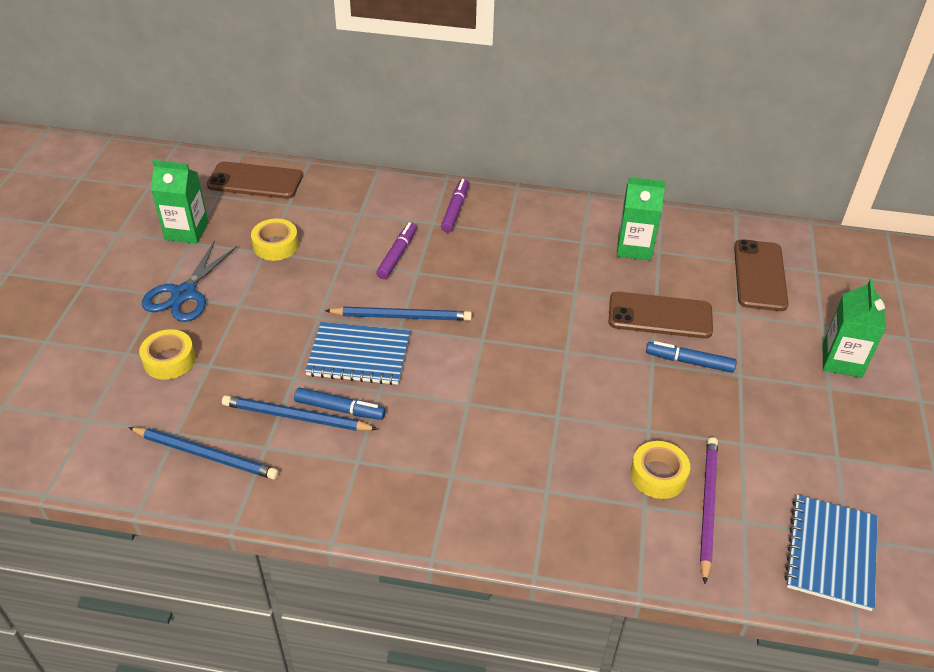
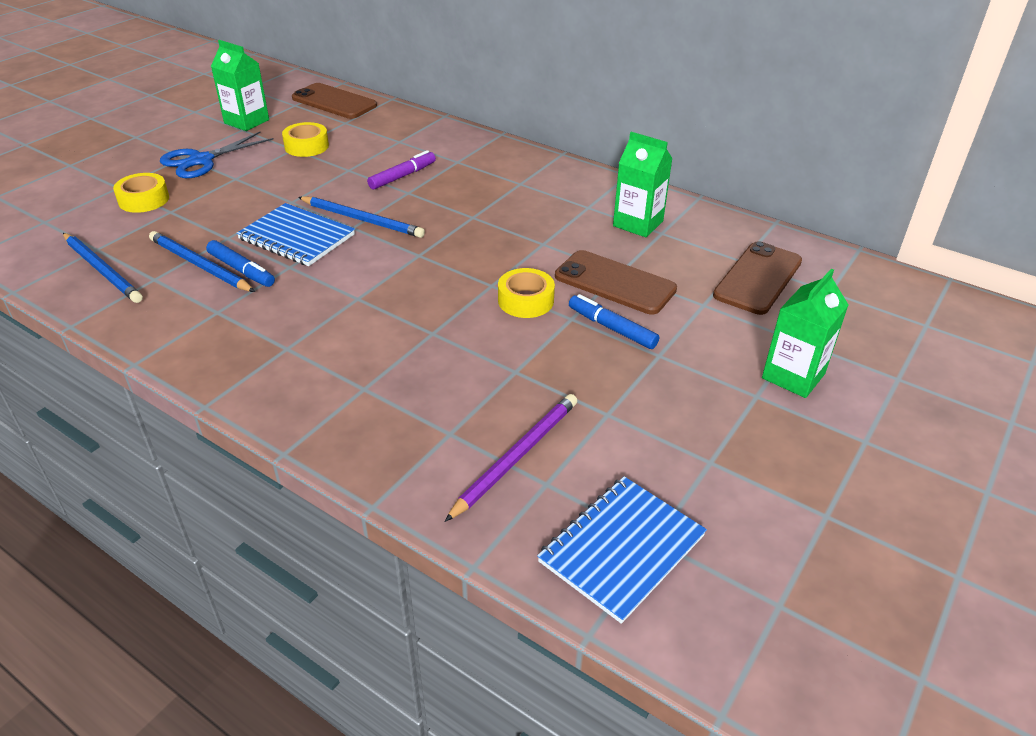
camera: 25 degrees right, 5 degrees down
(455, 210) = (487, 157): purple marker -> none
(658, 475) = (489, 412): yellow tape -> yellow tape (525, 300)

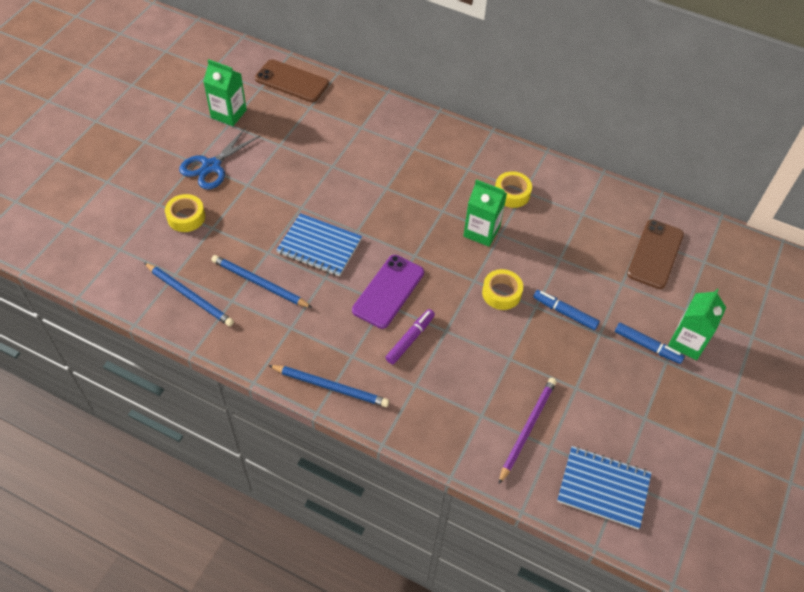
camera: 10 degrees left, 15 degrees up
(241, 270) = (292, 285): blue marker -> blue marker (647, 346)
(306, 146) = (289, 141): yellow tape -> yellow tape (512, 193)
(362, 219) = (361, 222): blue pencil -> blue pencil (330, 386)
(368, 286) = (388, 291): none -> purple phone
(402, 176) = (376, 170): purple marker -> purple marker (410, 339)
(615, 283) = (558, 269): brown phone -> none
(621, 549) = (603, 488): blue notebook -> blue notebook turned 75 degrees clockwise
(638, 223) = (564, 206): green carton -> green carton (481, 231)

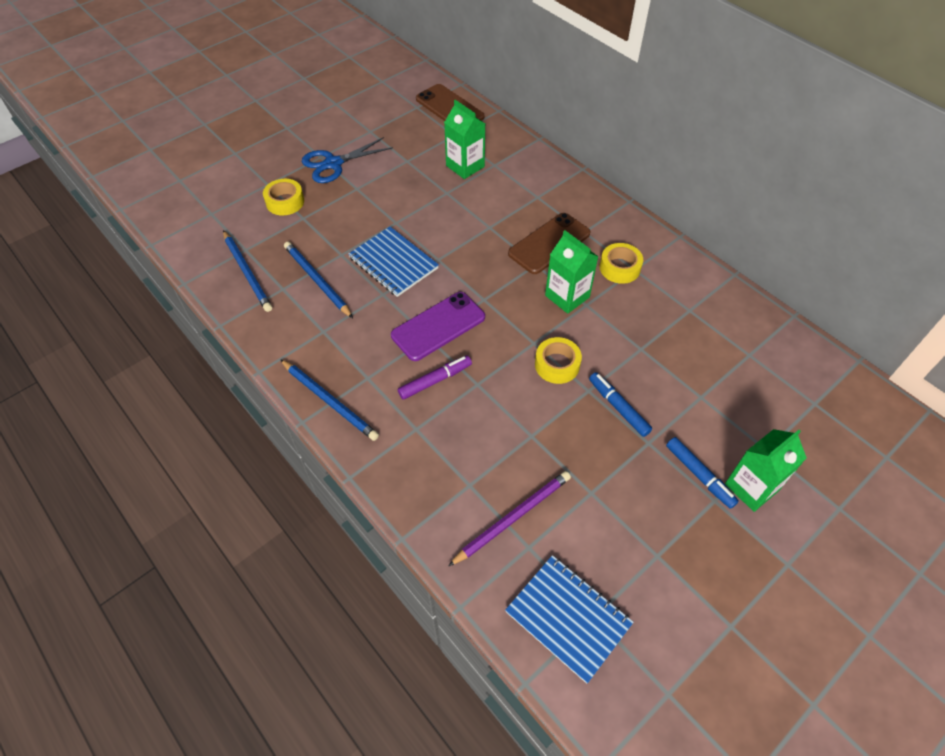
camera: 25 degrees right, 0 degrees up
(228, 114) = (375, 122): green carton -> green carton (465, 166)
(655, 254) = (757, 377): brown phone -> brown phone (549, 243)

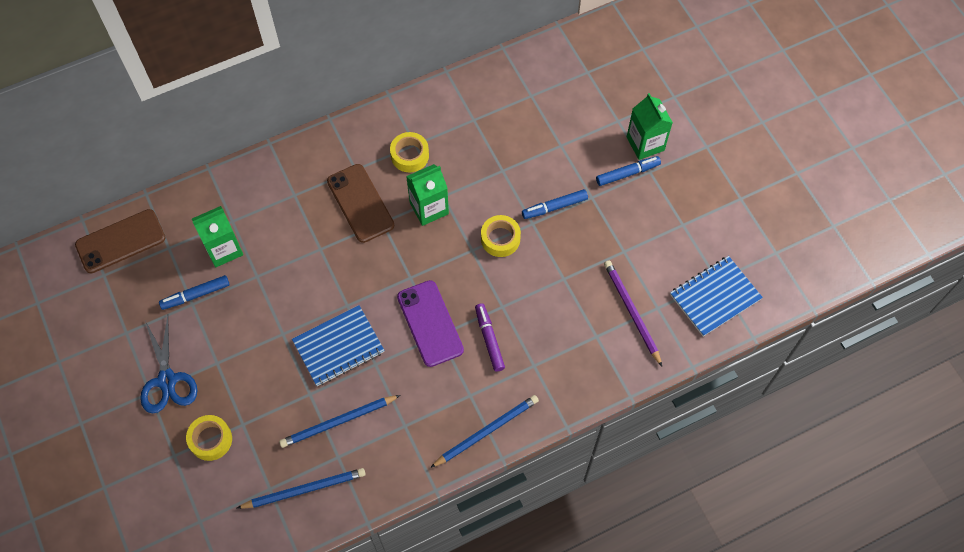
camera: 75 degrees left, 10 degrees up
(416, 160) = (195, 295): none -> blue marker

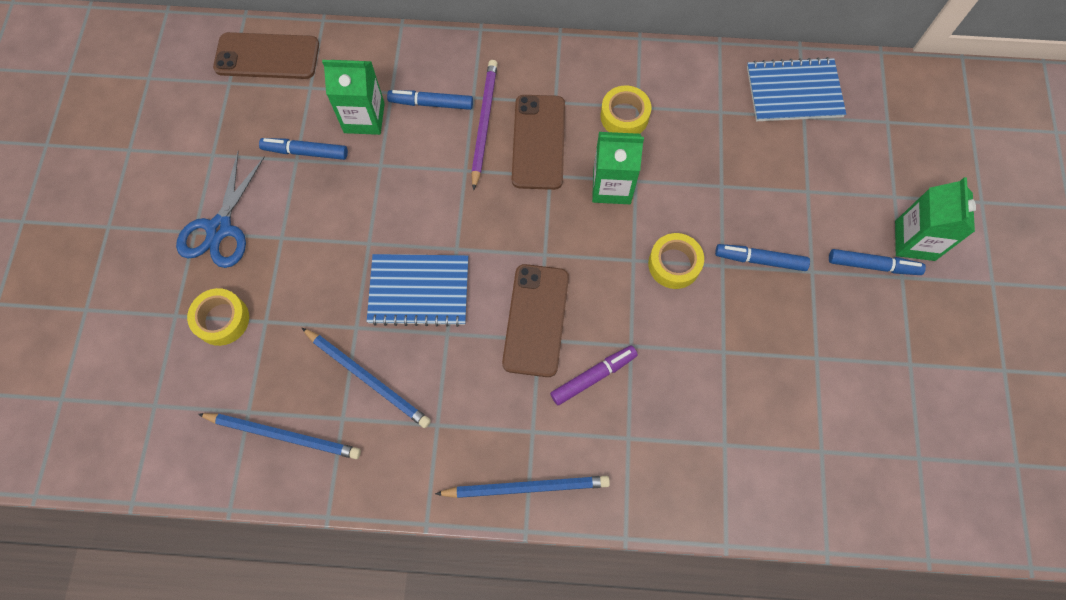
camera: 30 degrees right, 5 degrees up
(267, 214) = (431, 103): none -> blue marker
(338, 422) = (367, 378): blue pencil -> blue pencil turned 150 degrees counterclockwise
(430, 323) = (536, 320): purple phone -> brown phone
(489, 339) = (593, 376): purple marker -> purple marker turned 45 degrees clockwise
(632, 312) = (785, 439): purple pencil -> purple pencil (484, 124)
(715, 297) = (904, 478): blue notebook -> blue notebook (794, 92)

